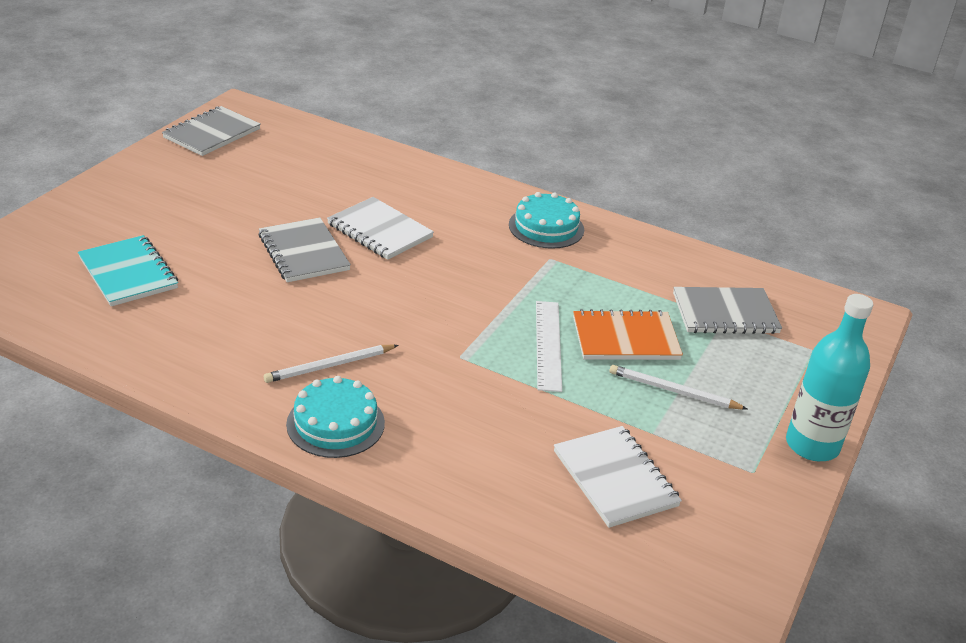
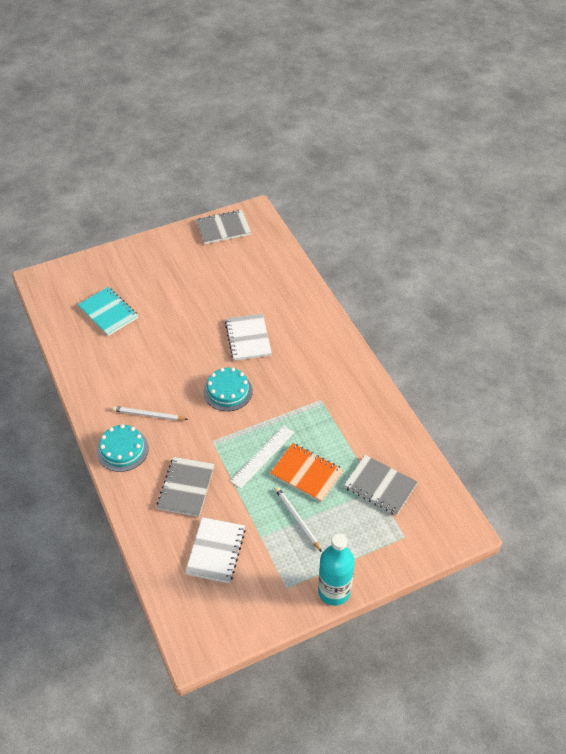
camera: 40 degrees right, 15 degrees up
(128, 273) = (108, 312): turquoise notebook -> turquoise notebook turned 45 degrees counterclockwise
(304, 252) = (198, 336): grey notebook -> grey notebook (186, 488)
(546, 227) = (340, 376): turquoise cake -> turquoise cake (228, 391)

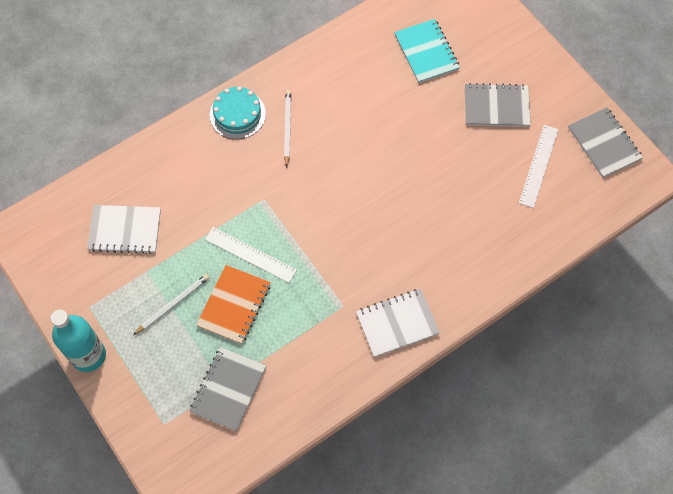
camera: 80 degrees right, 15 degrees up
(108, 312) = (426, 52): turquoise notebook -> turquoise notebook turned 60 degrees counterclockwise
(186, 488) = (198, 186): grey notebook -> grey notebook (496, 107)
(228, 391) = (336, 201): turquoise cake -> none
(231, 266) = (538, 165): none -> white ruler
(248, 338) = (421, 208): white notebook -> white notebook (397, 324)

